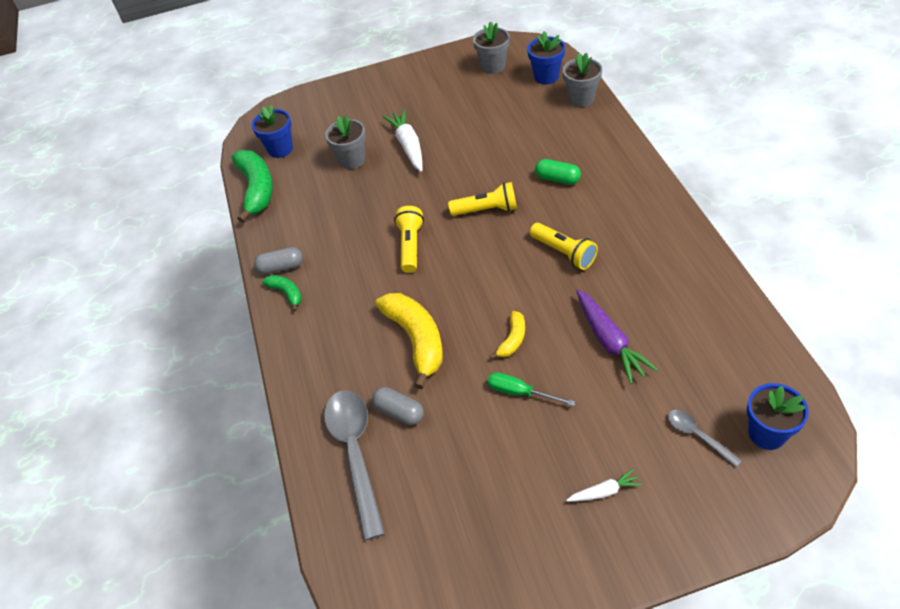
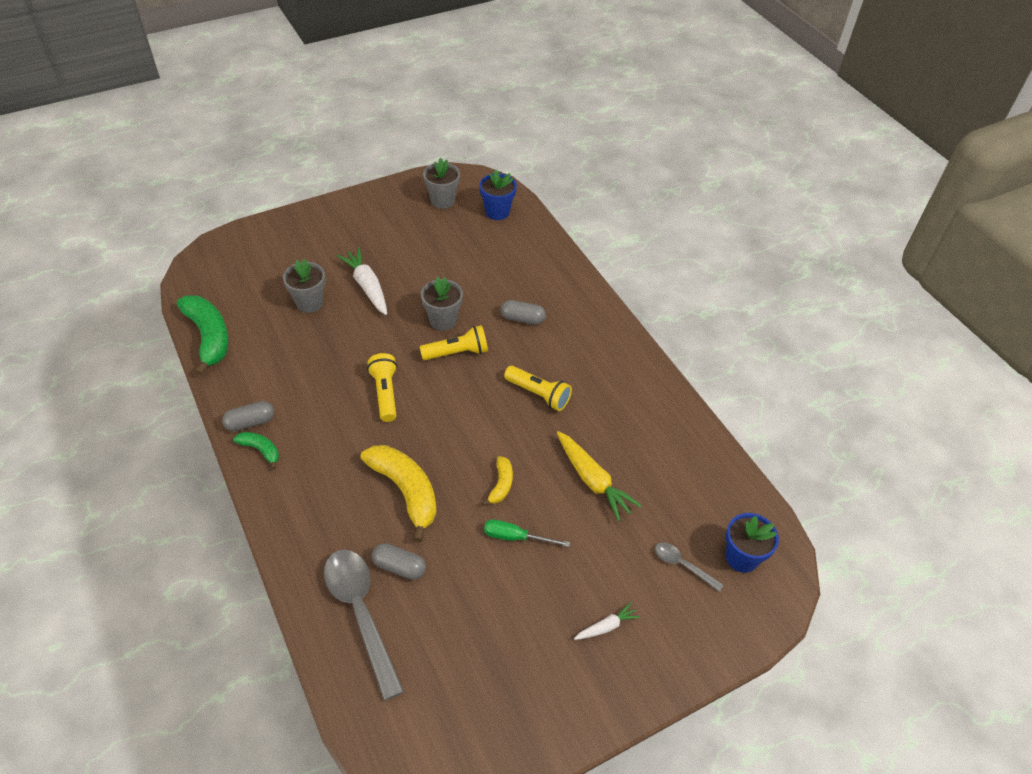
camera: 20 degrees left, 0 degrees up
(280, 149) = (228, 292): blue flower pot -> none
(557, 179) = (522, 319): green capsule -> grey capsule
(581, 99) = (534, 235): grey flower pot -> grey flower pot (443, 320)
(610, 341) = (593, 480): purple carrot -> yellow carrot

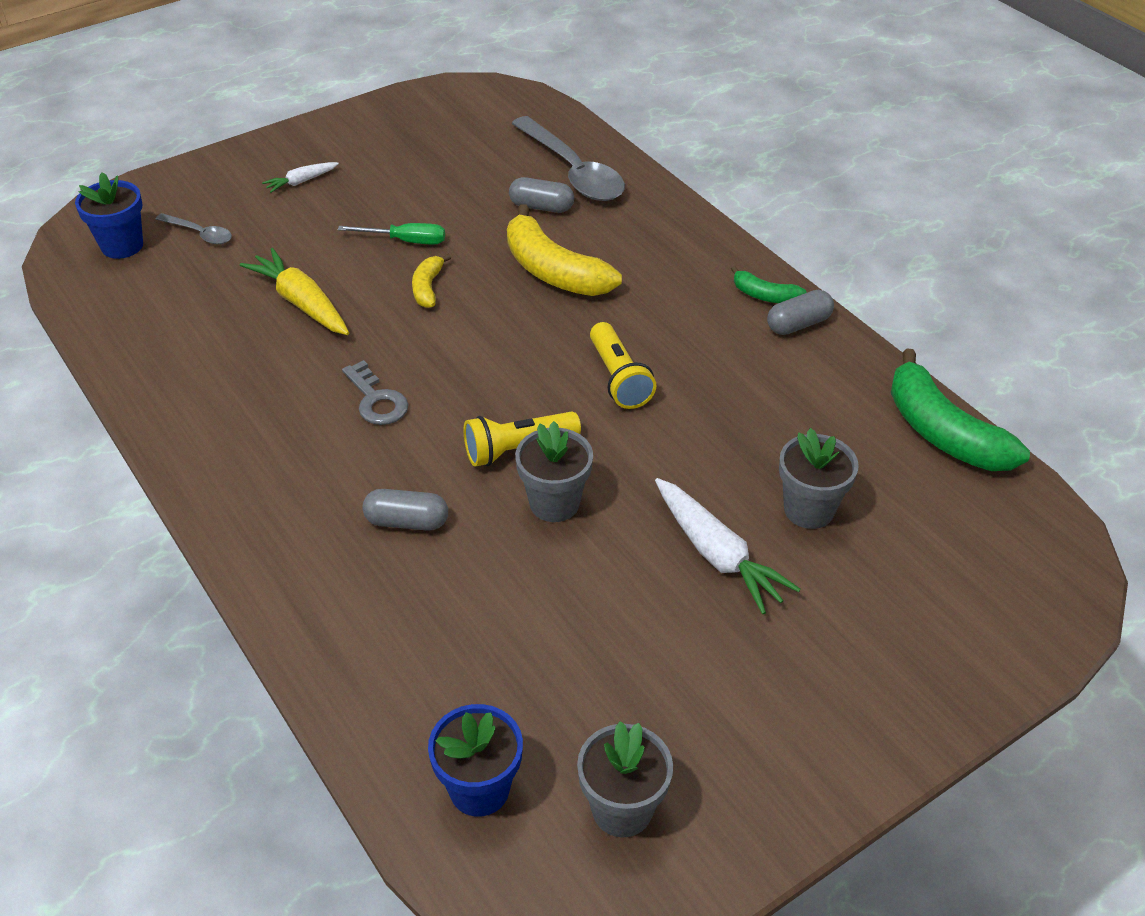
camera: 175 degrees right, 5 degrees down
(538, 394) = (376, 400): yellow flashlight -> grey key

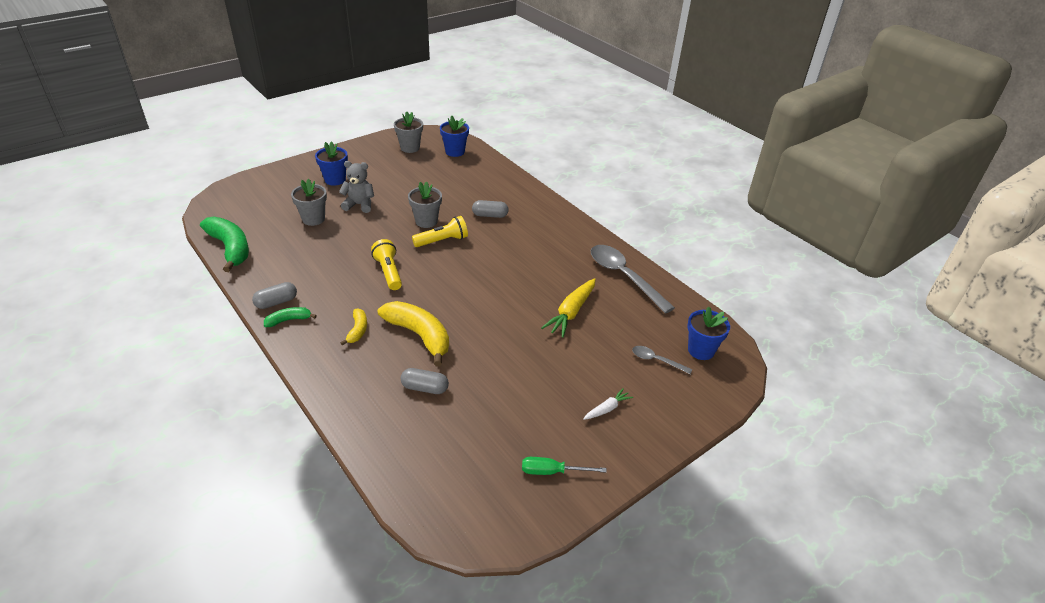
camera: 175 degrees right, 5 degrees down
(301, 303) = (571, 312): yellow carrot -> yellow carrot turned 75 degrees clockwise
(376, 400) = (514, 261): grey key -> none
(406, 241) = (518, 357): green screwdriver -> green screwdriver (552, 471)
(428, 288) = (498, 323): yellow banana -> yellow banana (358, 330)
(573, 171) = (398, 424): grey spoon -> grey spoon (624, 276)
(717, 555) = (359, 205): white carrot -> grey teddy bear
(764, 295) = (289, 320): green banana -> green banana turned 45 degrees counterclockwise
(806, 648) = (335, 180): none -> blue flower pot

